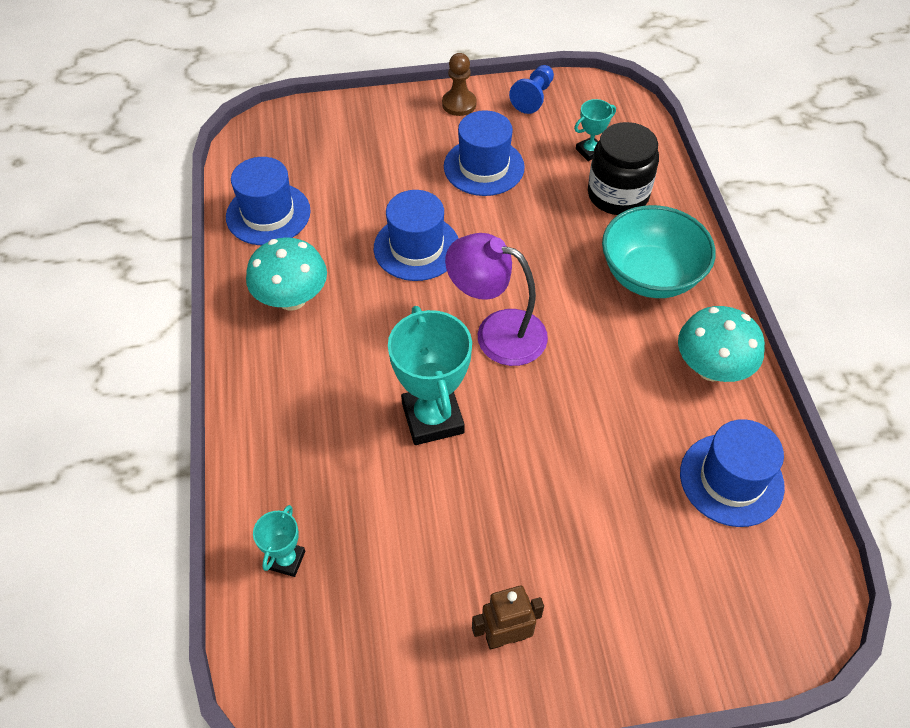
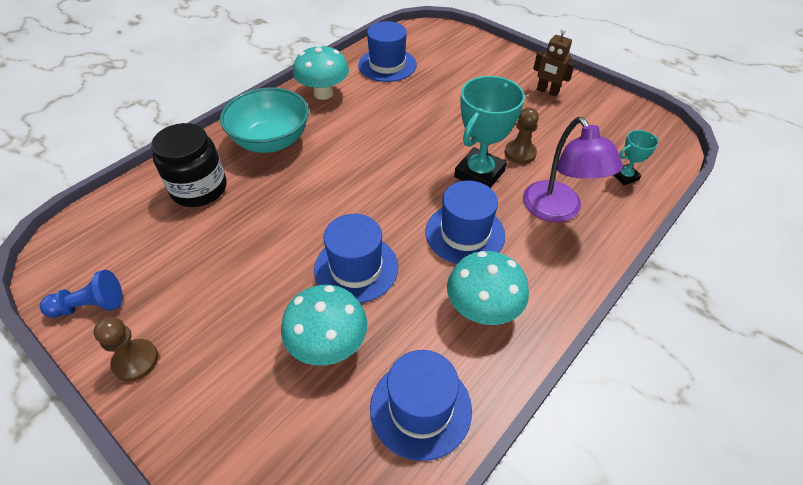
camera: 130 degrees left, 5 degrees down
(366, 195) = (328, 345): none -> turquoise mushroom
(425, 485) = (520, 153): none -> brown pawn
(484, 167) = (223, 283): blue hat -> blue hat (465, 233)
(497, 332) = (388, 182): purple lamp -> purple lamp (557, 210)
(590, 151) = (153, 228): turquoise trophy -> none

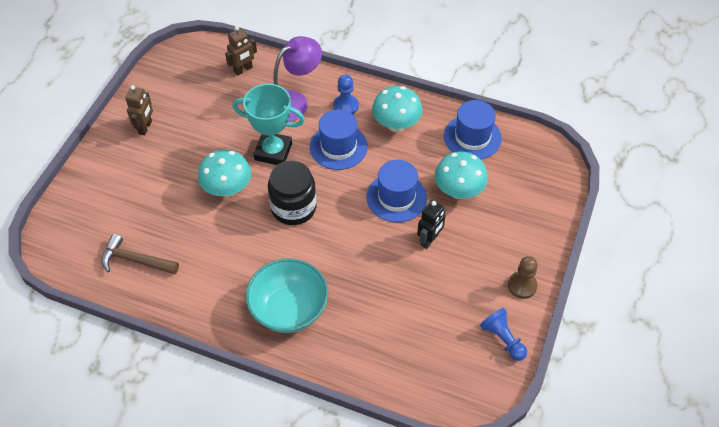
camera: 110 degrees left, 5 degrees up
(199, 189) = (368, 334): black jar -> black jar (293, 208)
(272, 281) = (429, 240): none -> black robot
(324, 93) = (202, 297): turquoise mushroom -> turquoise mushroom (227, 189)
(387, 65) = (135, 260): blue hat -> brown hammer
(520, 153) = (239, 132): brown pawn -> none
(535, 261) = (345, 106): none -> blue pawn
(625, 176) = (243, 70): turquoise trophy -> brown robot

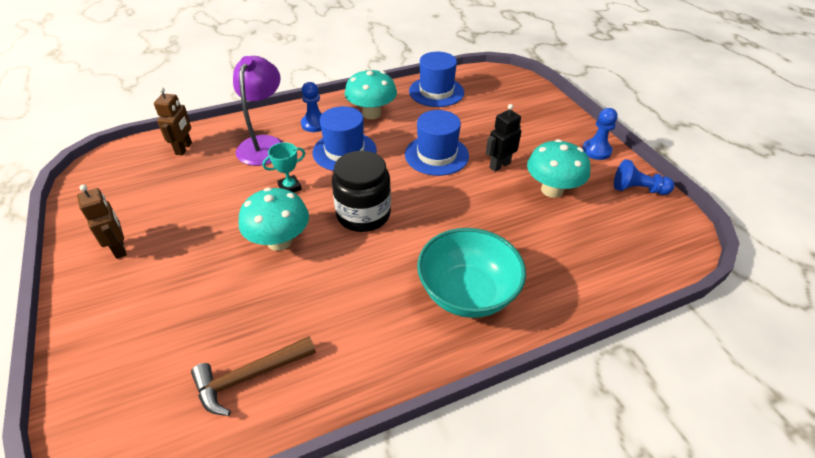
camera: 45 degrees left, 10 degrees down
(273, 152) = (290, 187): turquoise trophy -> turquoise trophy, size x0.51
(429, 240) = (499, 165): black robot -> black robot turned 120 degrees counterclockwise
(458, 191) = (473, 125): turquoise mushroom -> turquoise mushroom (552, 190)
(522, 286) = (596, 151): brown pawn -> blue pawn

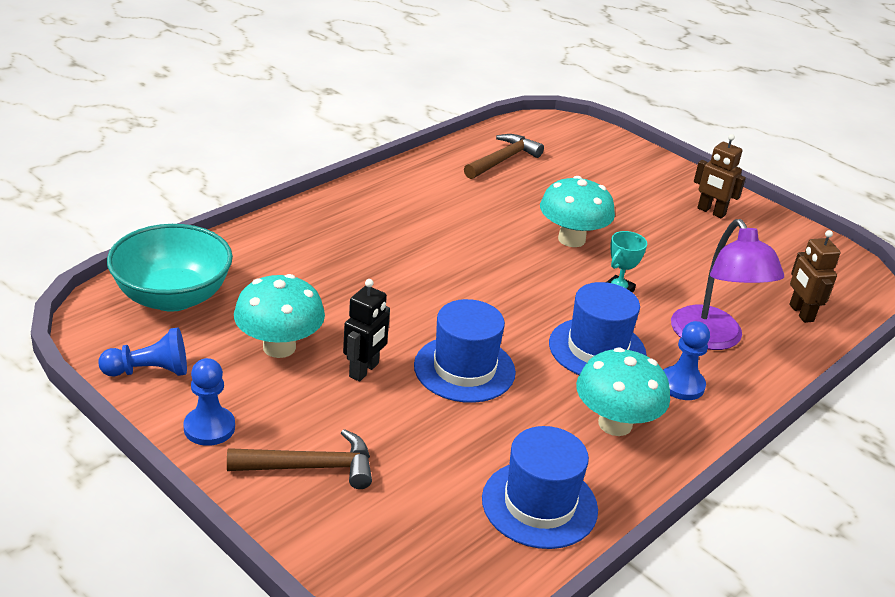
camera: 155 degrees right, 10 degrees down
(363, 214) = (507, 277): black jar -> none
(467, 293) = (355, 228): turquoise bowl -> turquoise bowl (173, 297)
(542, 124) = (311, 467): none -> brown hammer

